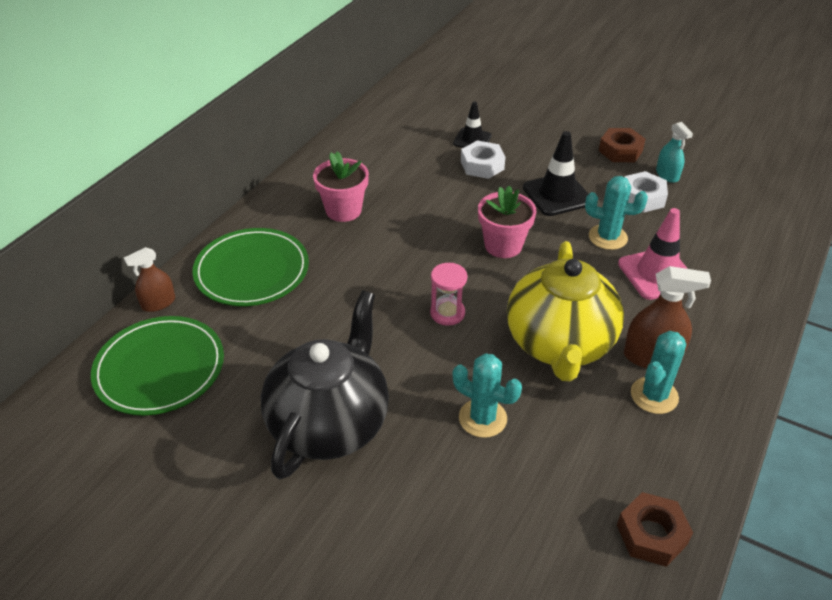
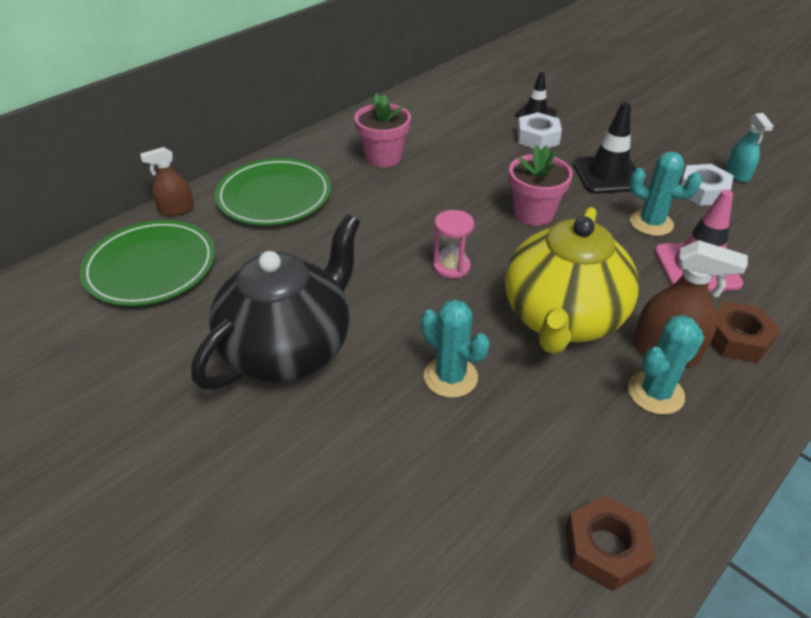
camera: 15 degrees right, 0 degrees up
(620, 151) = (691, 144): brown nut -> brown nut (737, 338)

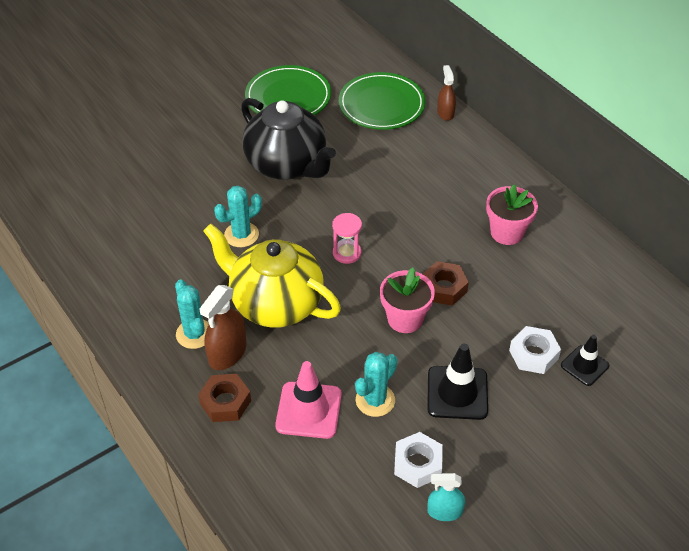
camera: 100 degrees right, 5 degrees up
(274, 196) = (455, 163): green plate -> green plate (288, 97)
(605, 548) = (107, 276): brown nut -> brown nut (444, 288)

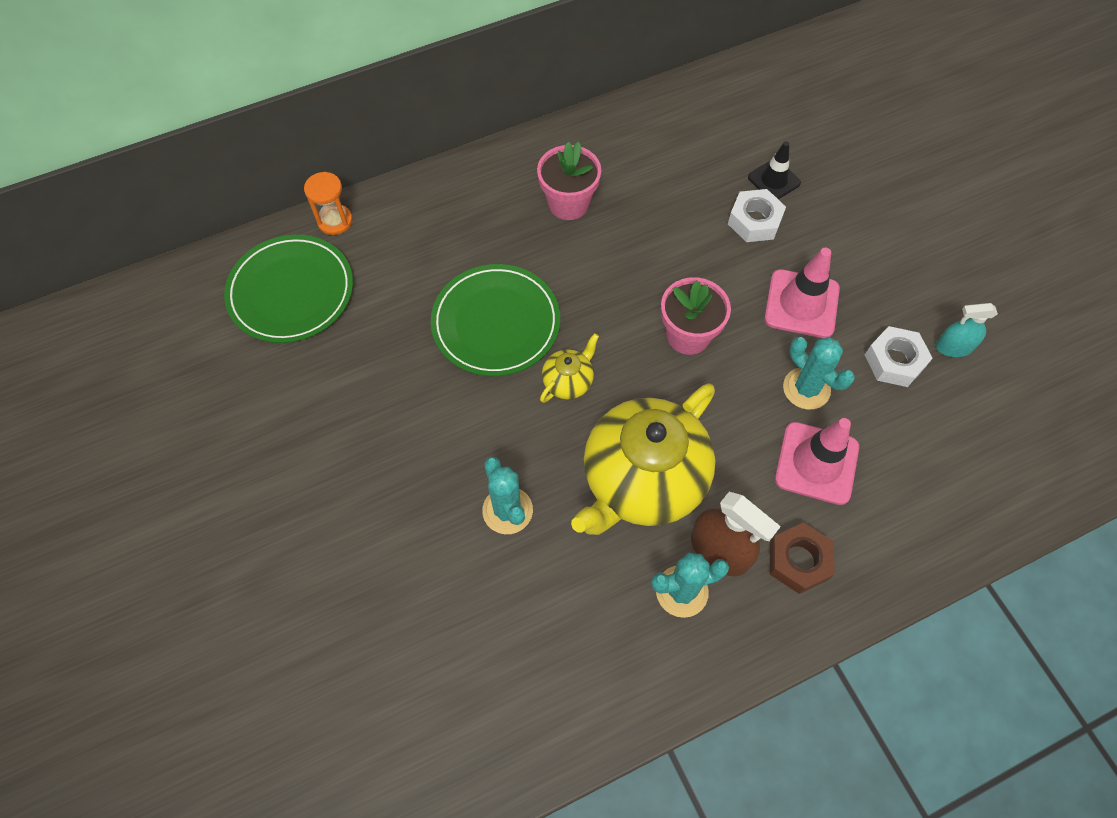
camera: 80 degrees left, 15 degrees up
(287, 165) = (381, 432): black teapot -> none
(288, 97) = (230, 411): green plate -> green plate (496, 323)
(347, 253) = (568, 381): pink hourglass -> yellow teapot
(444, 288) = (645, 285): brown nut -> none
(444, 511) = (953, 347): turquoise spray bottle -> turquoise spray bottle turned 75 degrees clockwise
(445, 113) = (335, 221): brown spray bottle -> orange hourglass
(457, 393) = (801, 304): black traffic cone -> pink traffic cone

